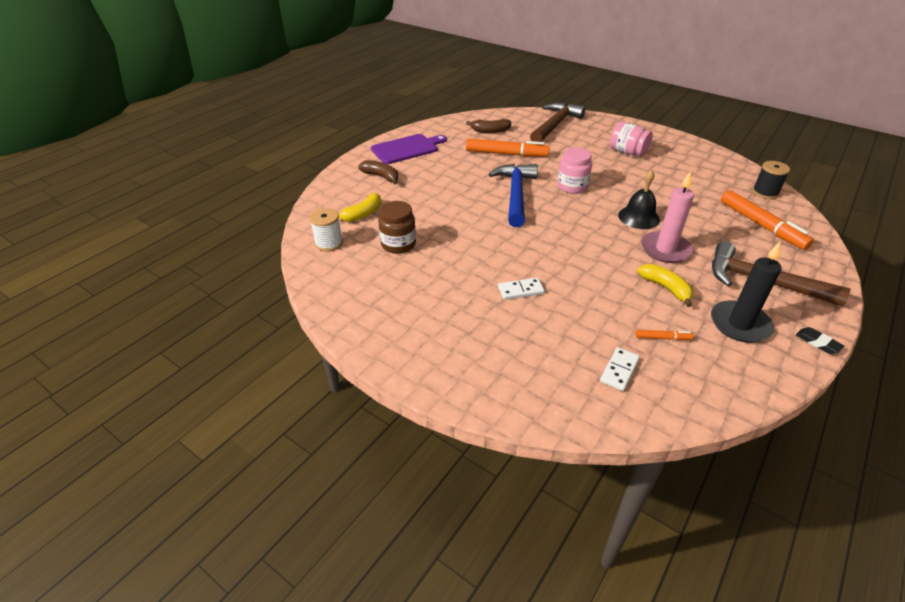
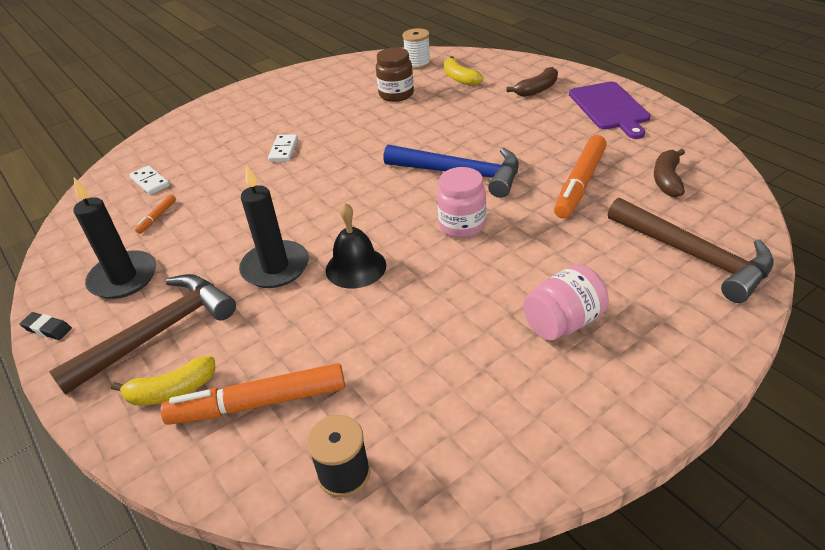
camera: 110 degrees right, 0 degrees up
(665, 249) = (275, 267): pink candle -> black candle
(665, 288) = (214, 243): yellow banana -> yellow banana (171, 391)
(817, 343) = (47, 329): black eraser -> black eraser turned 45 degrees clockwise

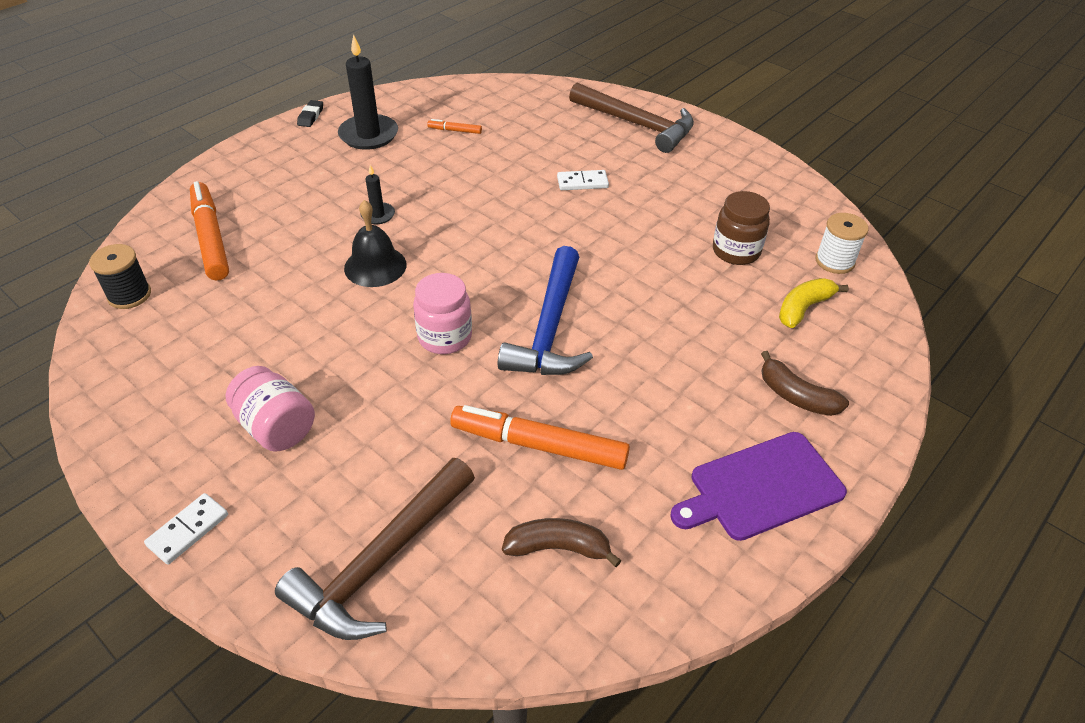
camera: 75 degrees right, 5 degrees up
(150, 182) = (512, 112): white domino -> white domino (188, 530)
(159, 332) = (299, 170): brown hammer -> brown hammer (637, 125)
(171, 391) = (233, 191): yellow banana -> none
(275, 267) = (378, 215): black candle -> black candle, size x0.51

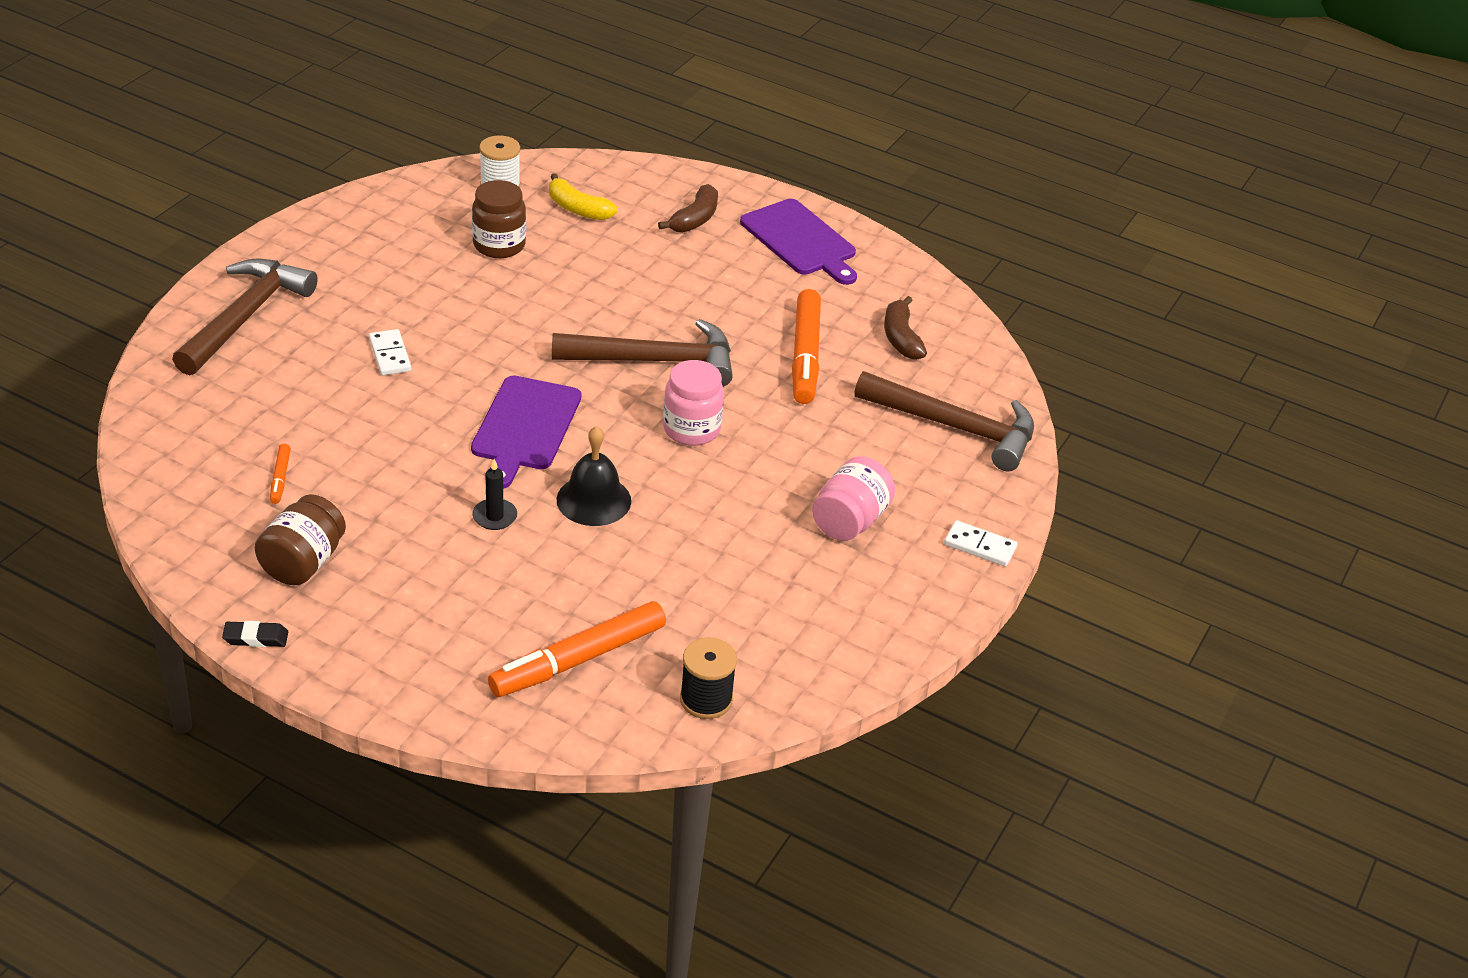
camera: 105 degrees left, 5 degrees down
(368, 135) = (303, 562): black candle -> brown jar
(476, 240) = (524, 427): none -> purple cutting board
(549, 328) = (656, 361): blue hammer -> brown hammer

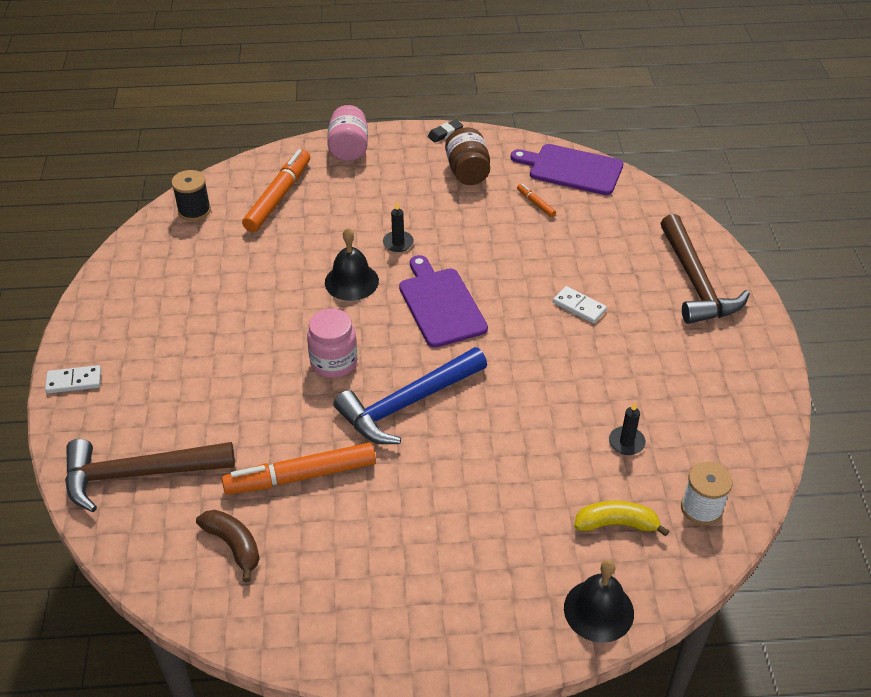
camera: 150 degrees right, 5 degrees up
(499, 245) = (626, 442): brown jar -> black candle
(652, 179) = (598, 610): none -> black bell
(656, 361) = (407, 404): brown hammer -> blue hammer
(694, 219) = (514, 579): brown banana -> none
(800, 240) = (401, 615): purple cutting board -> purple cutting board (572, 169)
(805, 356) = (301, 476): orange marker -> orange marker turned 75 degrees counterclockwise
(850, 521) = (176, 353): pink jar -> pink jar (349, 149)

